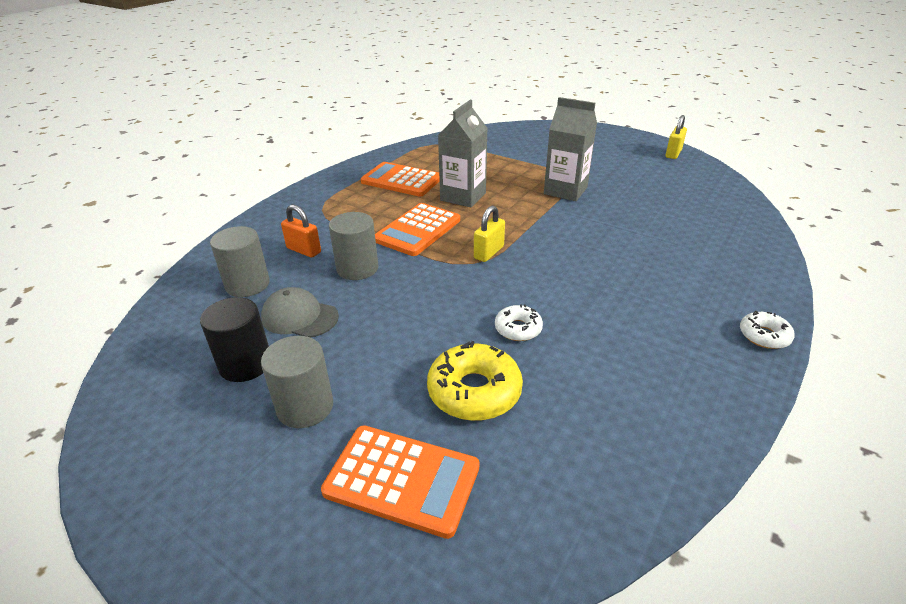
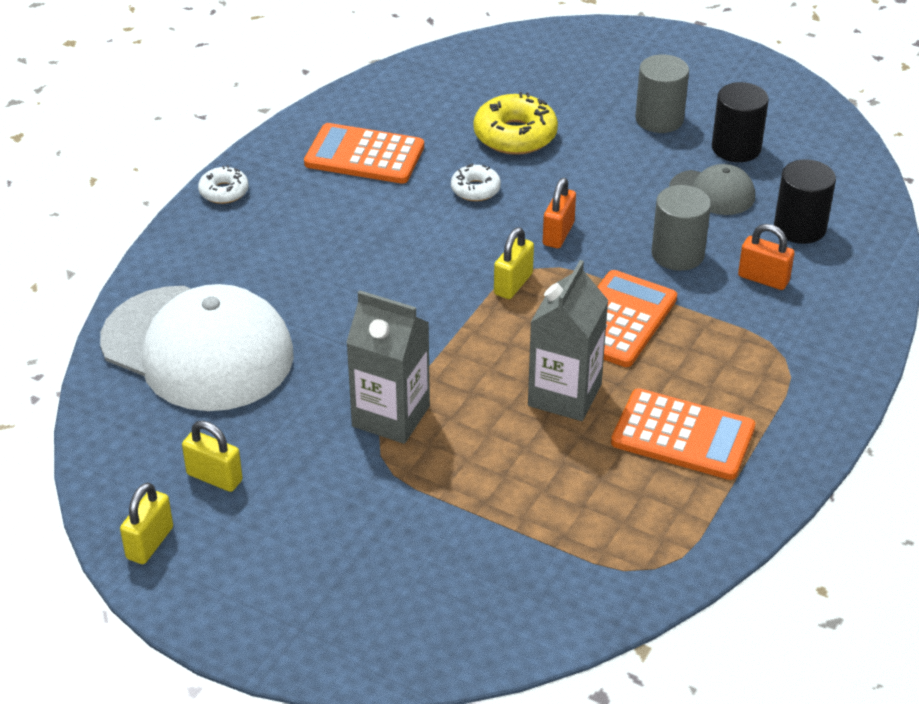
camera: 175 degrees right, 5 degrees up
(247, 284) = (800, 228): grey cylinder -> black cylinder
(402, 480) = (562, 81): orange calculator -> orange calculator (364, 155)
(448, 286) = (558, 234): none -> orange padlock
(655, 172) = (214, 477): none -> yellow padlock
(703, 223) = (198, 349): none -> white cap

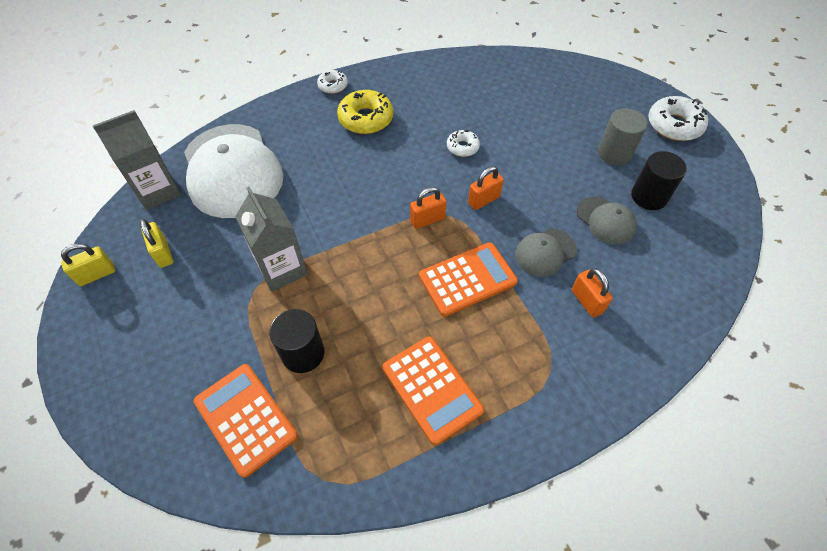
camera: 35 degrees right, 15 degrees up
(364, 155) = (422, 98): orange calculator -> orange calculator (246, 418)
(513, 284) = (427, 220): yellow padlock -> orange padlock
(515, 135) = (516, 124): yellow donut -> yellow donut (366, 119)
(564, 395) = (387, 313): grey carton -> grey carton (158, 191)
(677, 254) = (545, 252): grey cylinder -> grey cap
(698, 61) = (674, 125): none -> white donut
(800, 228) = (644, 276): black cylinder -> black cylinder (303, 353)

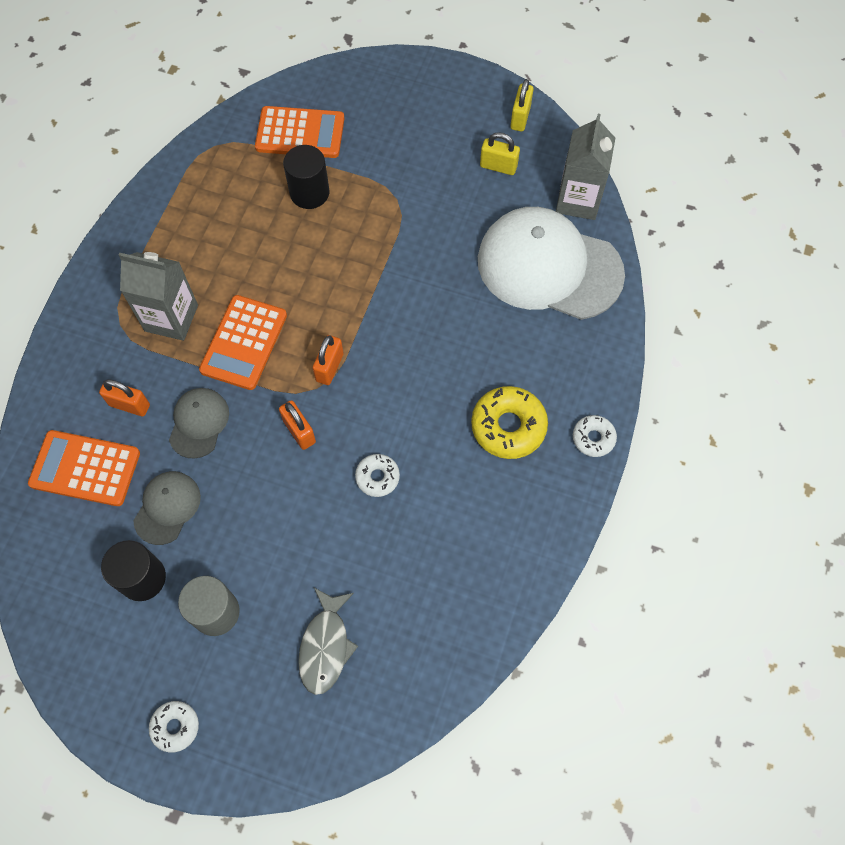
camera: 135 degrees right, 10 degrees up
(282, 269) = (397, 229): grey carton -> grey carton (171, 318)
(431, 389) = (196, 243): orange calculator -> orange calculator (85, 468)
(484, 200) = (299, 431): orange padlock -> orange padlock turned 45 degrees counterclockwise
(564, 104) = (325, 646): none -> grey fish
(605, 220) = (167, 507): grey cap -> grey cap turned 105 degrees clockwise
(674, 125) = (175, 727): white donut -> white donut, size x0.57

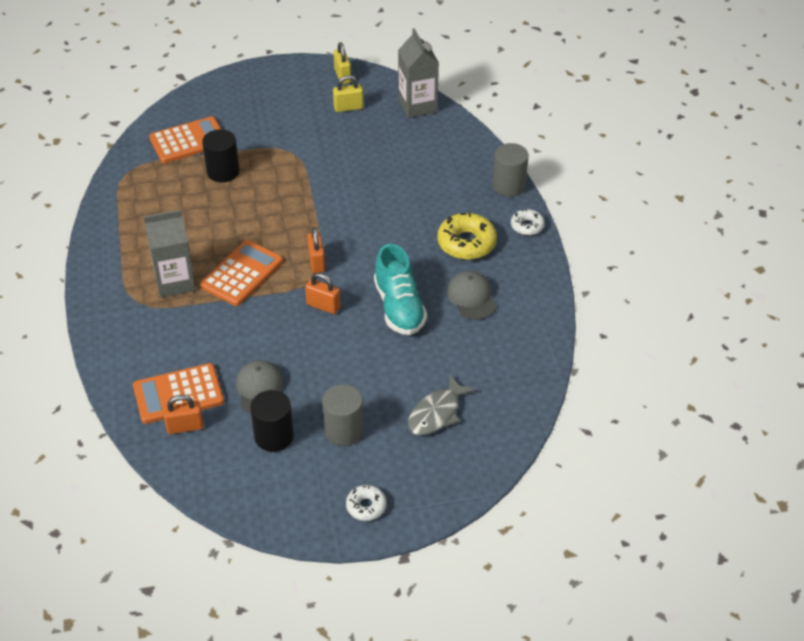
camera: 30 degrees left, 20 degrees down
(129, 405) = (183, 344): orange padlock -> orange padlock (185, 427)
(199, 423) = (245, 332): grey cap -> grey cap (471, 297)
(244, 342) = (242, 274): orange calculator -> orange calculator turned 135 degrees counterclockwise
(325, 646) = (436, 413): grey fish -> grey fish turned 60 degrees clockwise
(377, 477) = (399, 307): white donut -> turquoise shoe
(549, 267) = (426, 148): white cap -> none
(609, 368) = (509, 186): none -> grey cylinder

